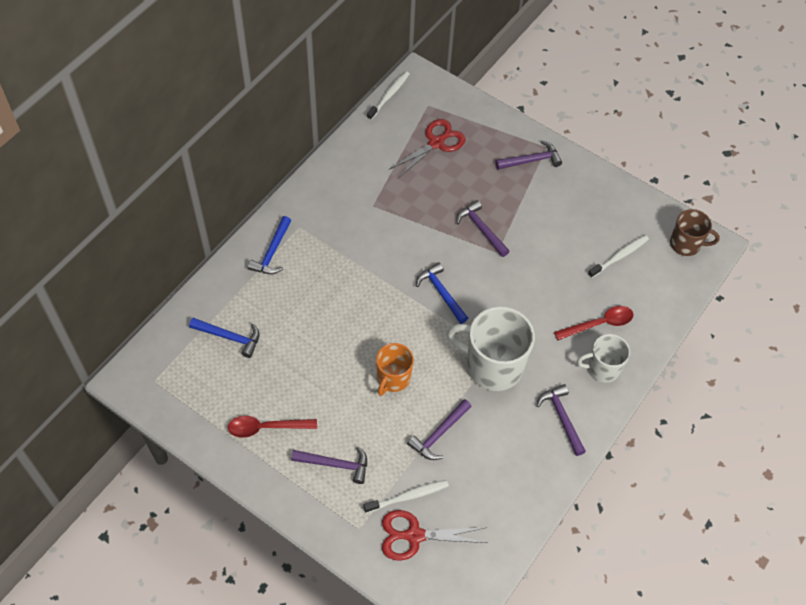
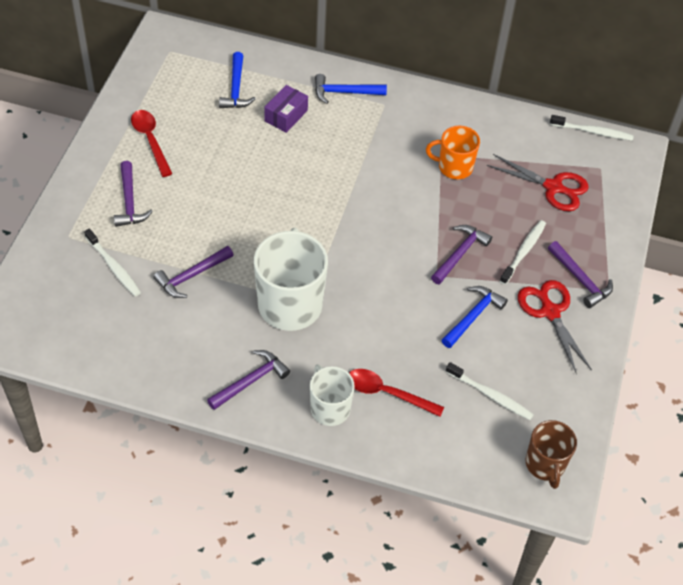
camera: 70 degrees right, 5 degrees down
(281, 306) = (286, 115): none -> purple box
(393, 378) = (241, 222): orange mug -> orange mug (454, 167)
(414, 535) = (73, 282): red scissors -> red scissors (550, 312)
(439, 434) = (192, 276): purple hammer -> purple hammer turned 60 degrees counterclockwise
(441, 293) = (360, 238): blue hammer -> blue hammer (473, 316)
(493, 186) = (523, 252): none -> white toothbrush
(599, 324) = (387, 393): red spoon -> red spoon turned 150 degrees clockwise

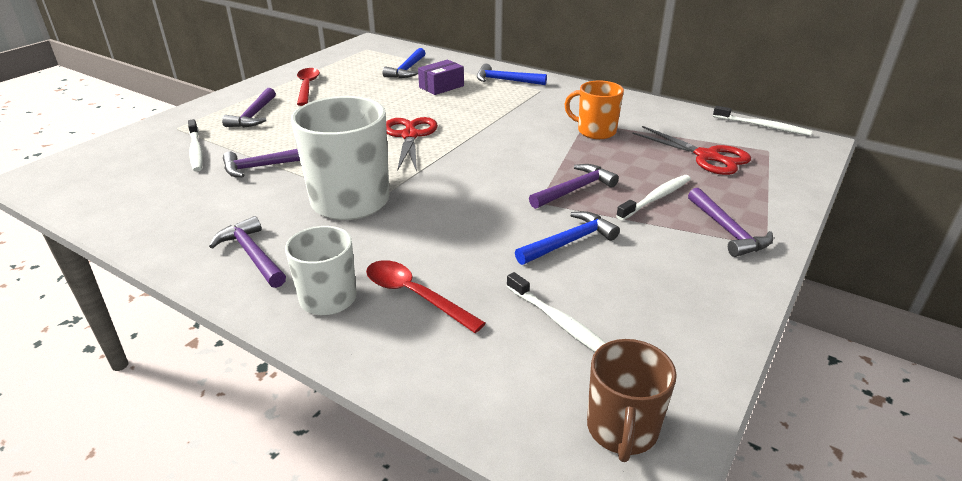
camera: 20 degrees right, 20 degrees down
(250, 381) = (252, 255): purple hammer -> purple hammer turned 105 degrees counterclockwise
(550, 312) = (677, 253): red scissors -> red scissors (410, 136)

